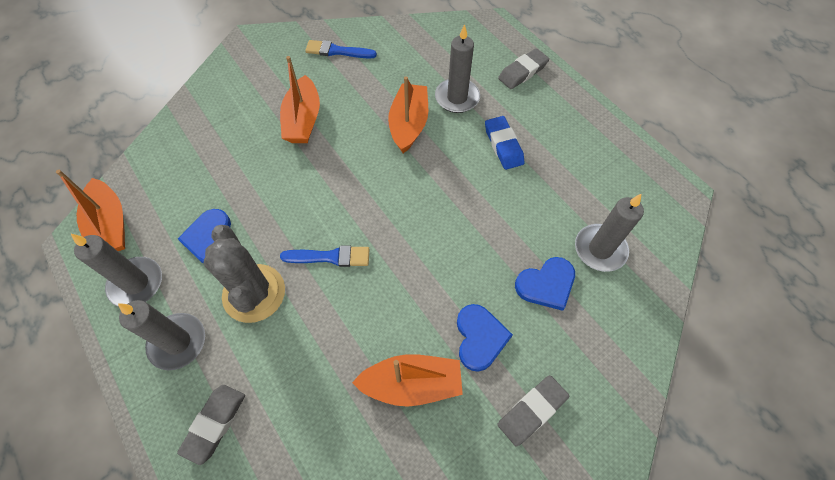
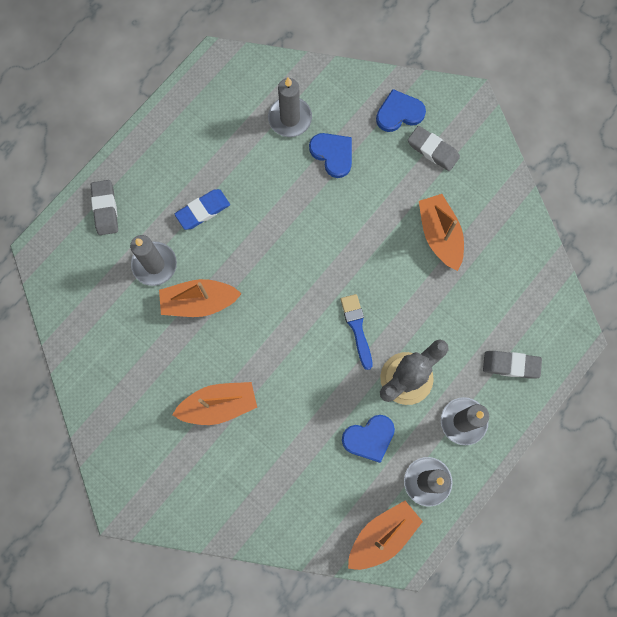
camera: 105 degrees left, 15 degrees up
(337, 51) = (117, 403): blue brush -> none
(480, 338) = (391, 195): blue heart -> blue heart (399, 113)
(522, 72) = (105, 209): grey eraser -> grey eraser turned 45 degrees clockwise

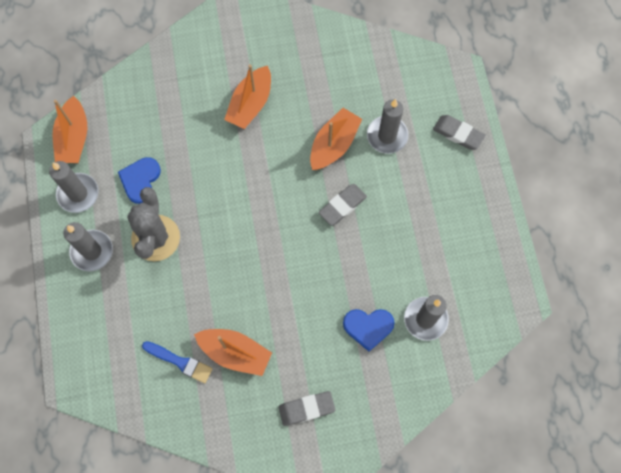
camera: 130 degrees right, 5 degrees down
(203, 211) = (401, 198): blue eraser -> none
(357, 328) = (221, 234): blue brush -> blue brush (180, 362)
(399, 113) = (360, 409): blue heart -> none
(511, 365) = (97, 319): grey eraser -> grey eraser (342, 206)

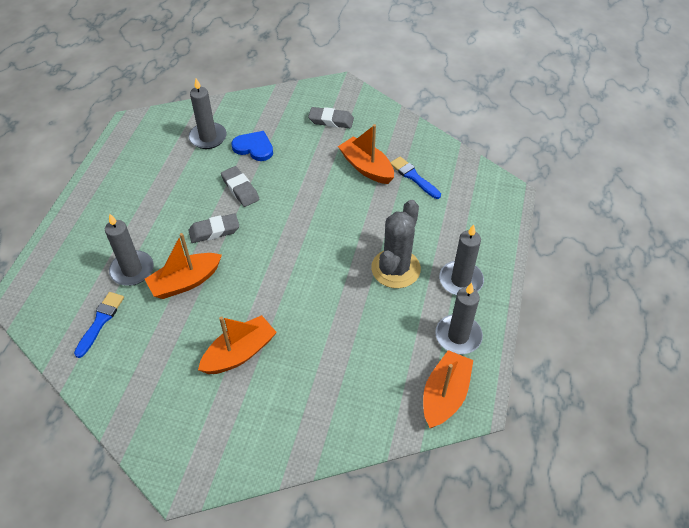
camera: 155 degrees left, 20 degrees down
(140, 180) = (389, 324): blue heart -> none
(378, 82) = (100, 321): none -> blue brush
(458, 134) = (70, 247): grey eraser -> grey eraser (240, 189)

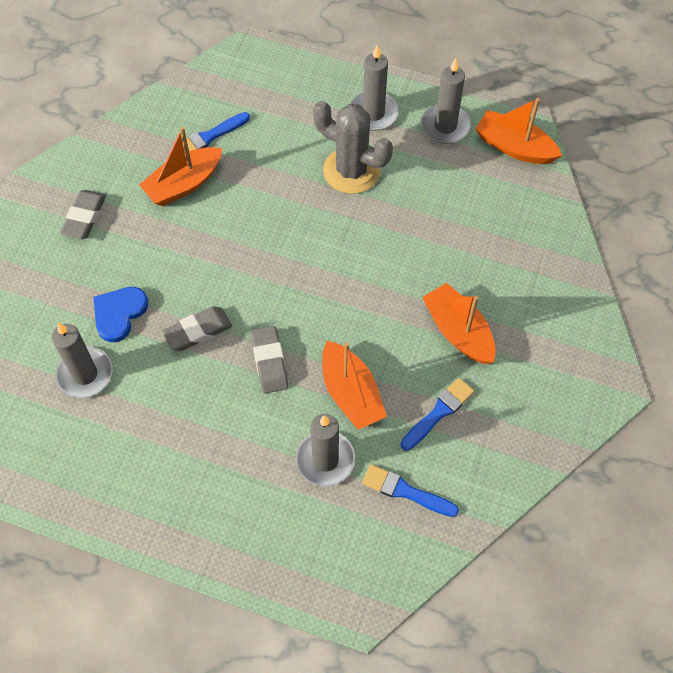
camera: 85 degrees left, 10 degrees up
(165, 341) = (438, 412): none -> blue brush

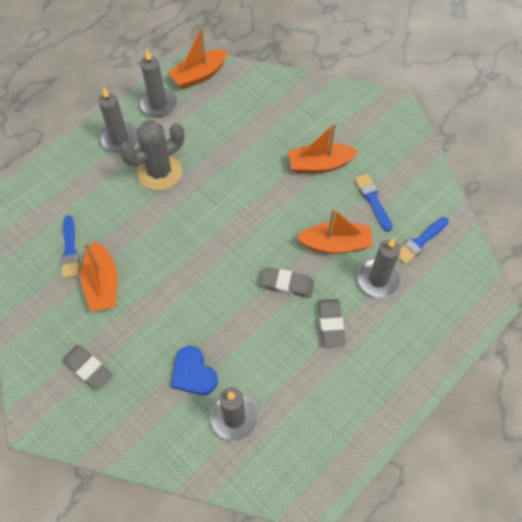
camera: 65 degrees left, 0 degrees up
(198, 331) = (238, 322): grey eraser -> grey eraser (330, 324)

